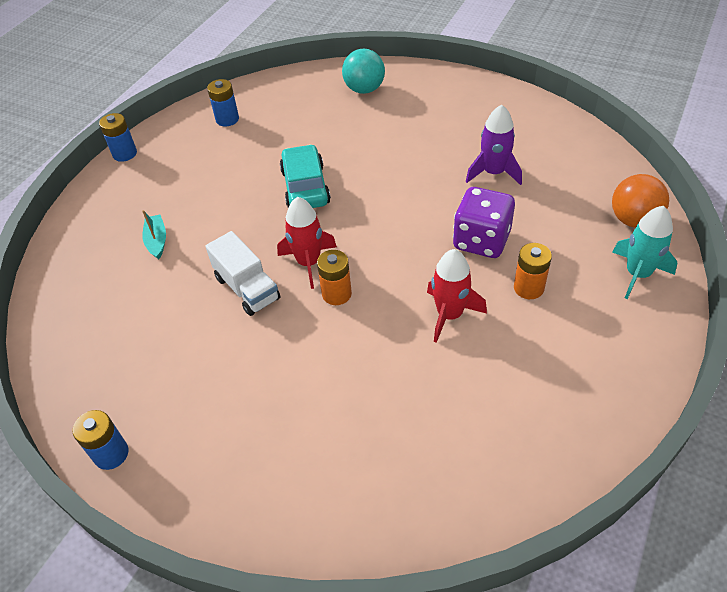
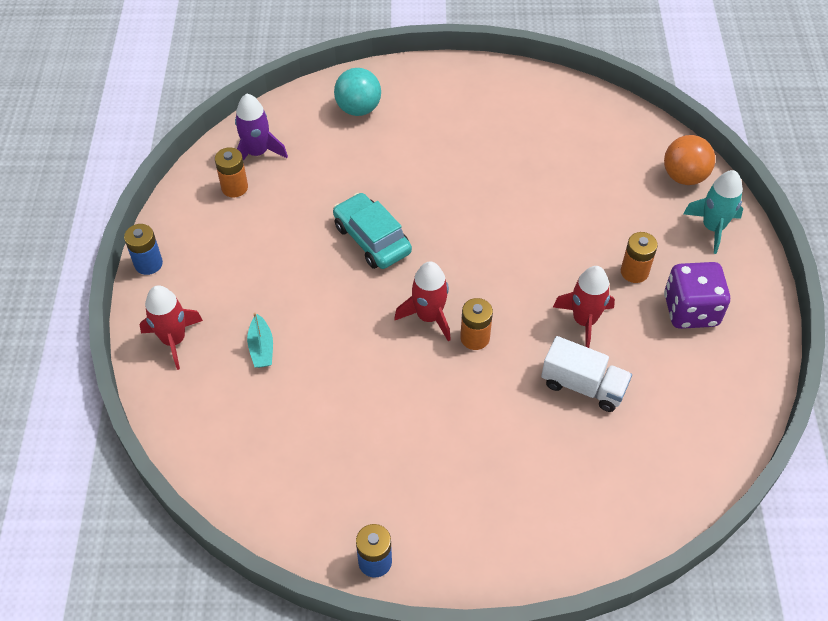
camera: 30 degrees left, 5 degrees up
(99, 213) = (174, 340): none -> red rocket
(157, 241) = (261, 348): turquoise boat -> turquoise boat turned 150 degrees counterclockwise
(227, 119) = (234, 187): blue battery -> orange battery
(247, 288) = (388, 363): white truck -> white truck (583, 386)
(481, 240) = (570, 240): purple dice -> purple dice (690, 310)
(493, 173) = (541, 166): purple rocket -> purple rocket (257, 153)

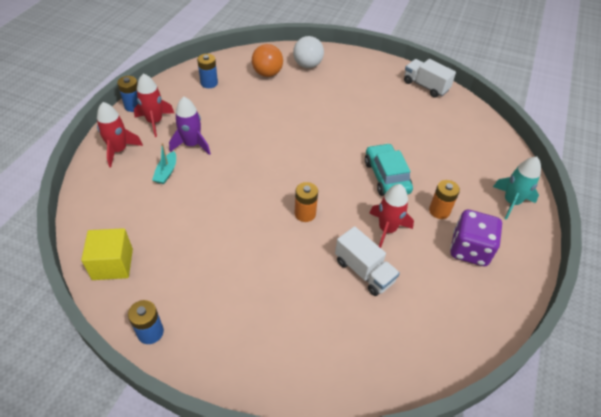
camera: 20 degrees right, 5 degrees down
(234, 187) = (209, 83): orange battery -> blue battery
(257, 153) = (234, 70): purple rocket -> purple rocket (192, 145)
(273, 499) = (112, 264): none -> yellow cube
(358, 109) = (307, 65): turquoise ball -> white ball
(372, 239) = (273, 135): turquoise car -> turquoise car (386, 177)
(428, 317) = (282, 190): red rocket -> red rocket (155, 122)
(535, 89) = (425, 86): none -> white truck
(684, 176) = (504, 164): orange ball -> orange ball (267, 73)

